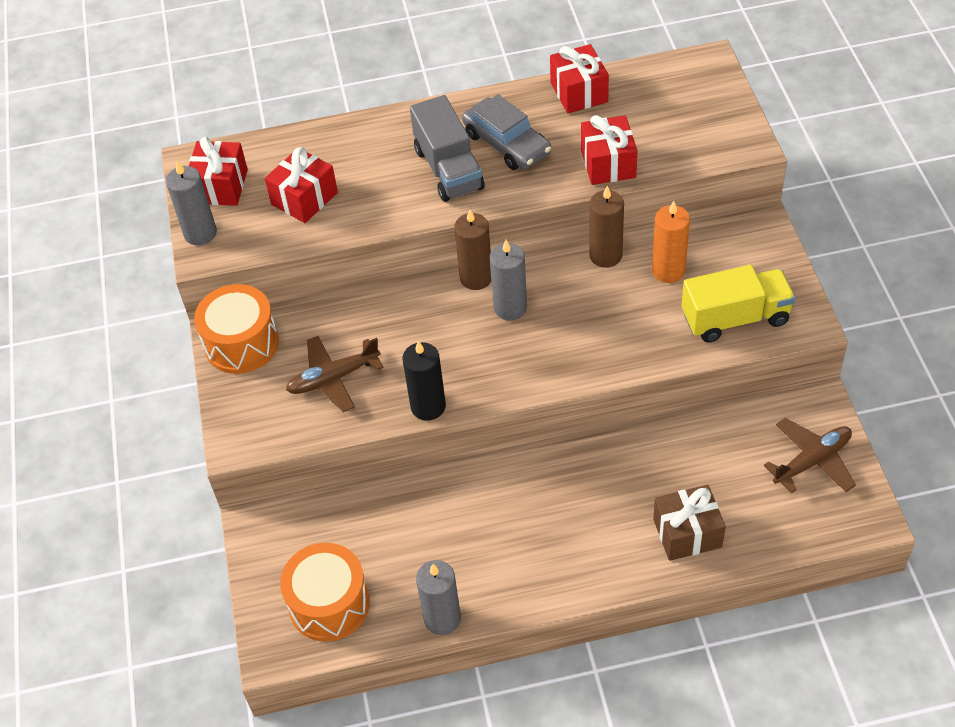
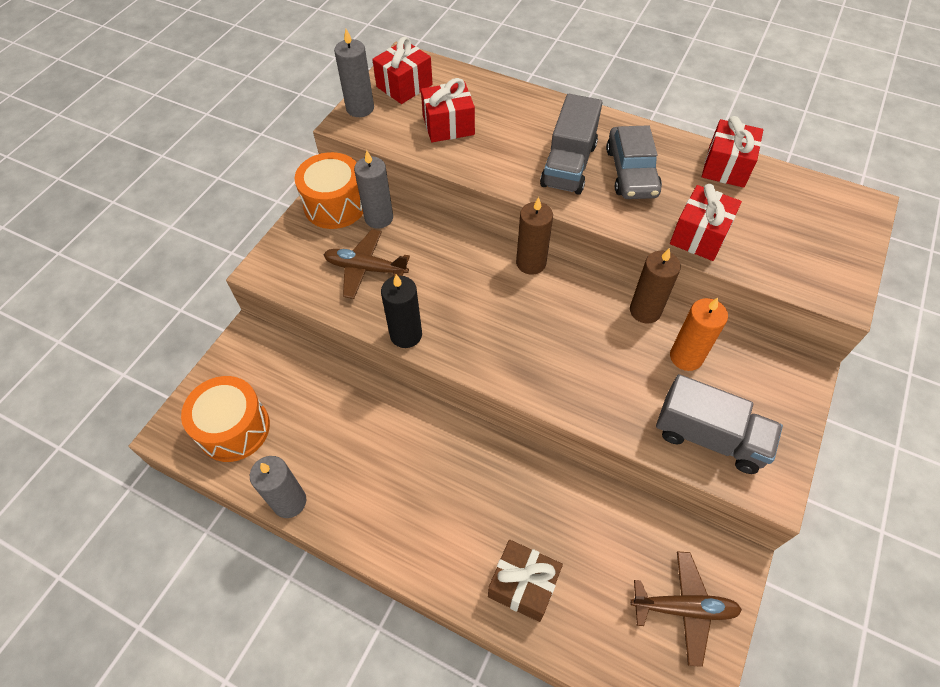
camera: 35 degrees right, 5 degrees up
(510, 308) = (534, 302): grey candle -> grey candle (379, 218)
(735, 318) = (709, 437): yellow truck -> grey truck

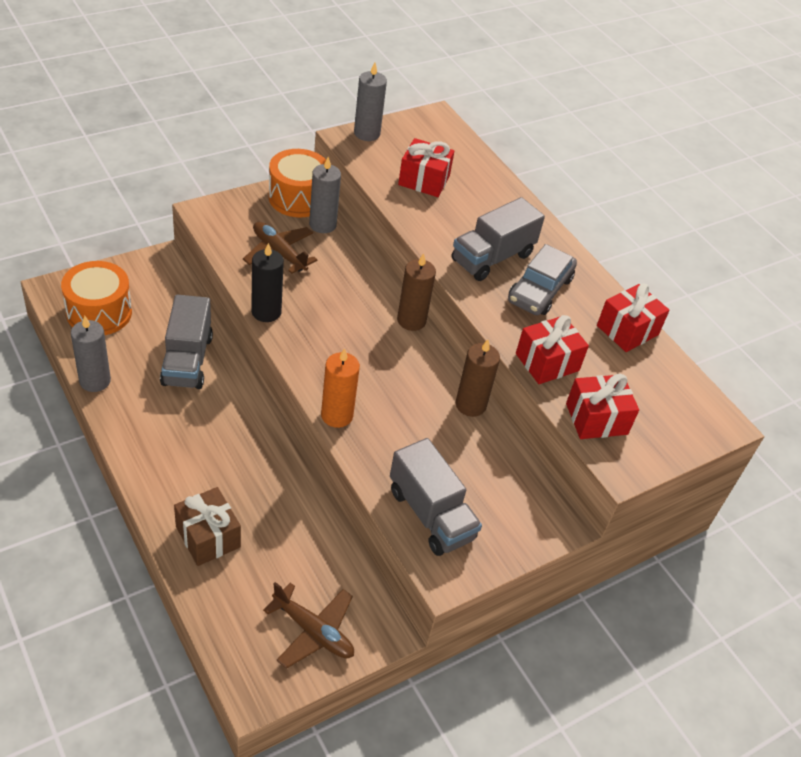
camera: 25 degrees right, 10 degrees down
(355, 421) = (187, 360): none -> grey truck
(404, 86) = (418, 135): red gift -> red gift (596, 419)
(686, 357) = (470, 454): orange candle -> orange candle (337, 415)

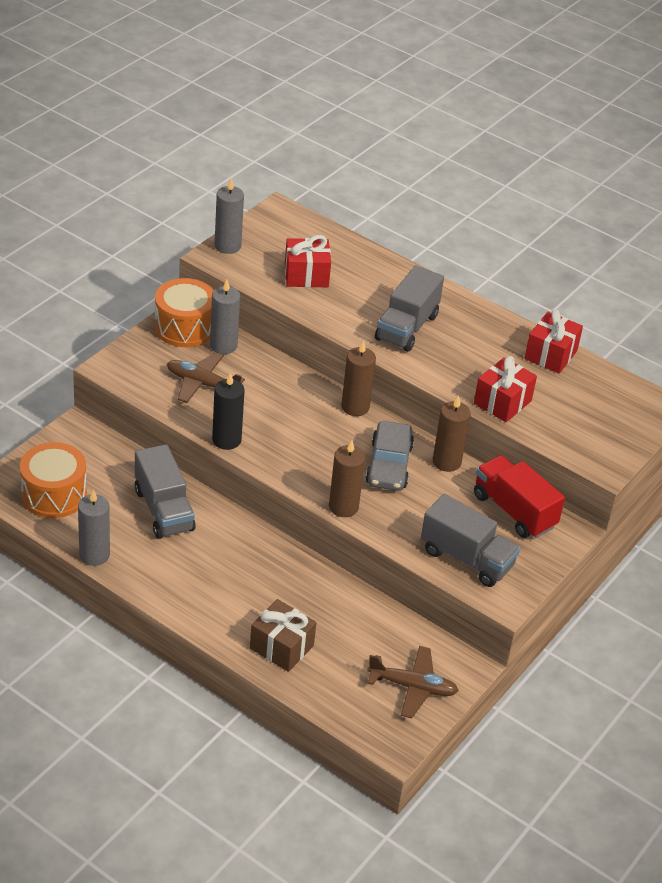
camera: 20 degrees left, 5 degrees down
(337, 415) = (343, 507): orange candle -> brown candle
(511, 480) = (514, 511): none -> red truck
(540, 290) = (462, 343): grey car -> grey car (389, 464)
(596, 419) = (565, 435): red gift -> none

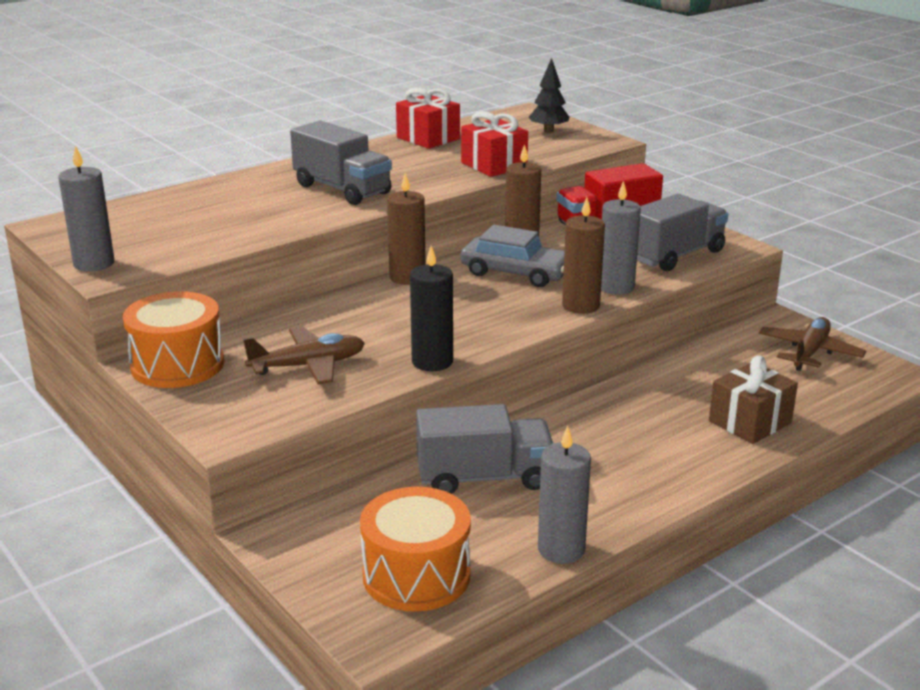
camera: 70 degrees left, 15 degrees down
(202, 384) = (308, 366): brown plane -> brown plane turned 150 degrees counterclockwise
(223, 345) = (237, 342): grey candle -> grey candle (616, 287)
(306, 275) = (201, 226): red gift -> none
(612, 426) = (548, 131): none -> black tree

